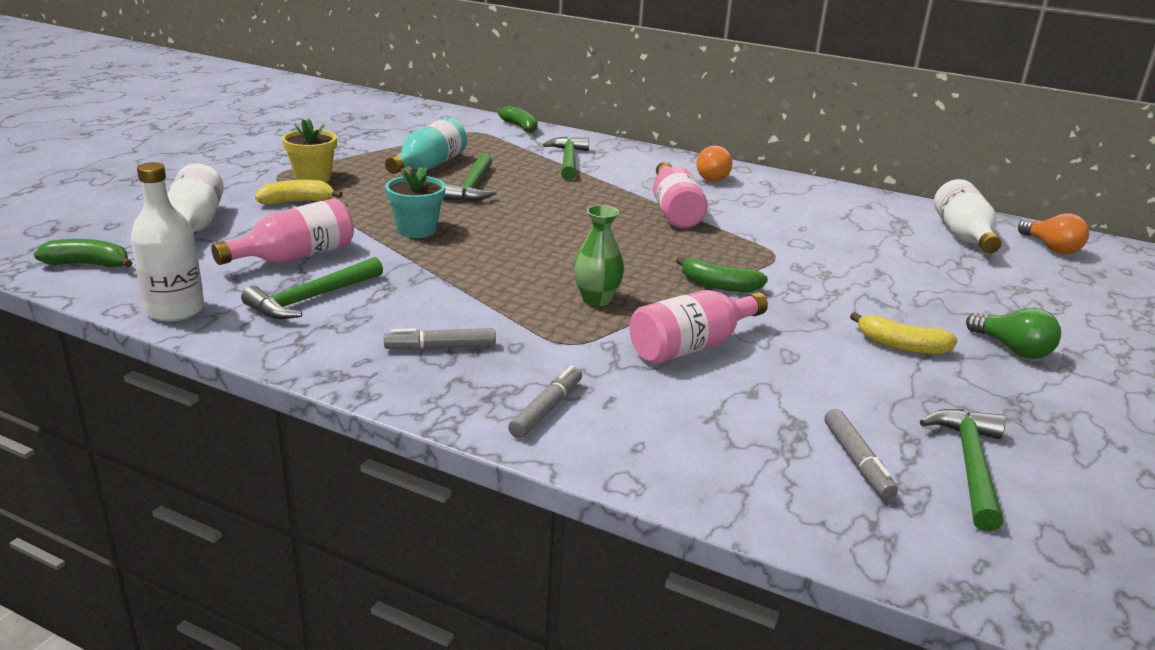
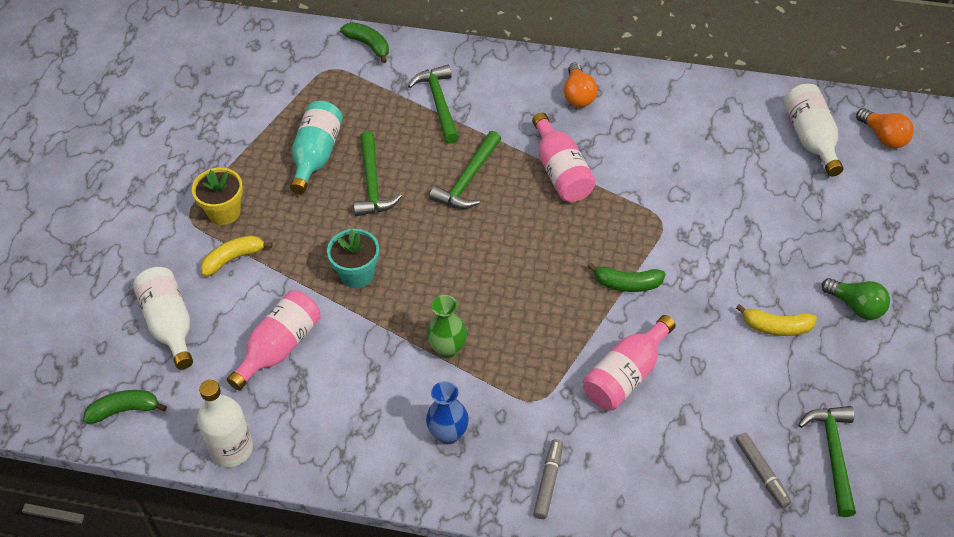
camera: 10 degrees left, 25 degrees up
(311, 298) = (324, 402): green hammer -> green hammer (468, 180)
(441, 347) = (448, 434): grey marker -> blue vase
(596, 300) = (539, 335): green vase -> green vase (448, 349)

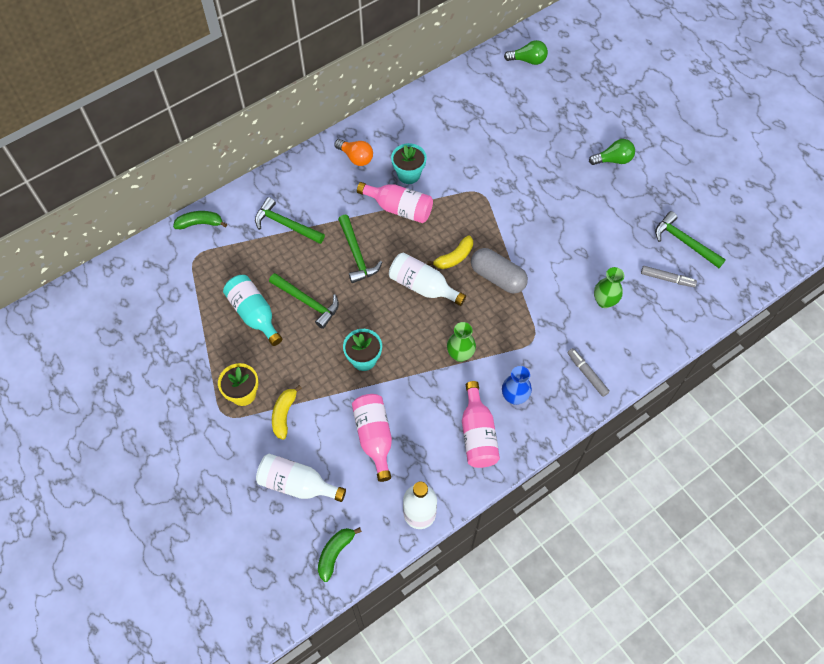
camera: 50 degrees left, 10 degrees up
(576, 313) = (497, 277): none -> grey capsule
(610, 149) = (408, 174): none -> turquoise flower pot
(626, 375) = (558, 287): pink bottle -> pink bottle (477, 434)
(627, 284) = (503, 240): green banana -> none
(660, 432) = (604, 301): none -> green vase
(776, 327) = (592, 201): yellow banana -> yellow banana (454, 257)
(811, 138) = (497, 88): white bottle -> white bottle (423, 286)
(884, 137) = (528, 60): orange light bulb -> green light bulb

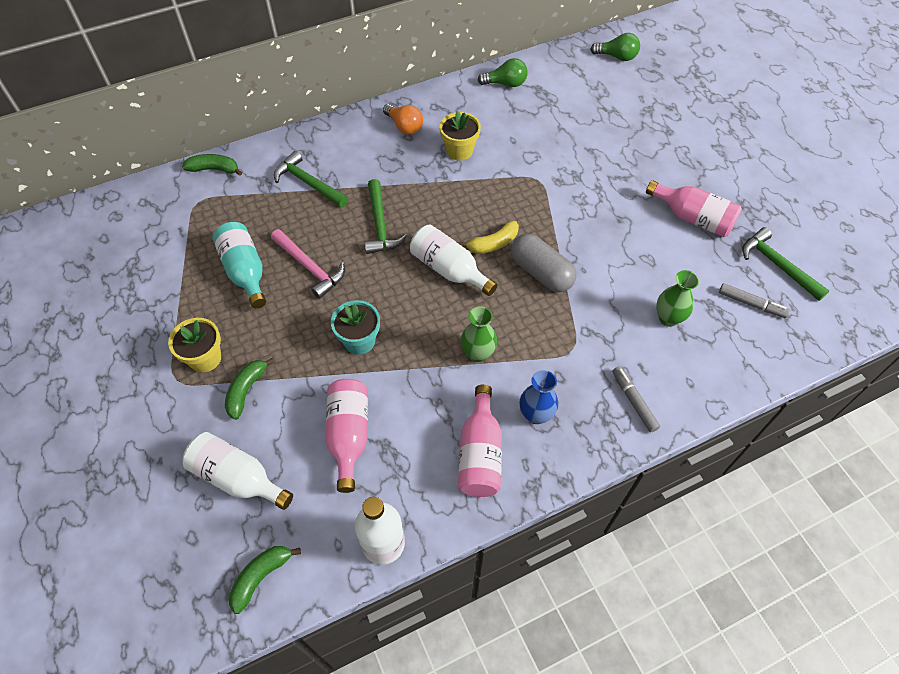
camera: 10 degrees right, 5 degrees down
(284, 414) = (246, 390): yellow banana -> green banana
(307, 302) = (310, 268): green hammer -> pink hammer
(399, 208) = (440, 183): pink bottle -> pink bottle (693, 218)
(408, 174) = (459, 151): turquoise flower pot -> yellow flower pot
(613, 160) = (700, 166): green light bulb -> green light bulb (505, 83)

